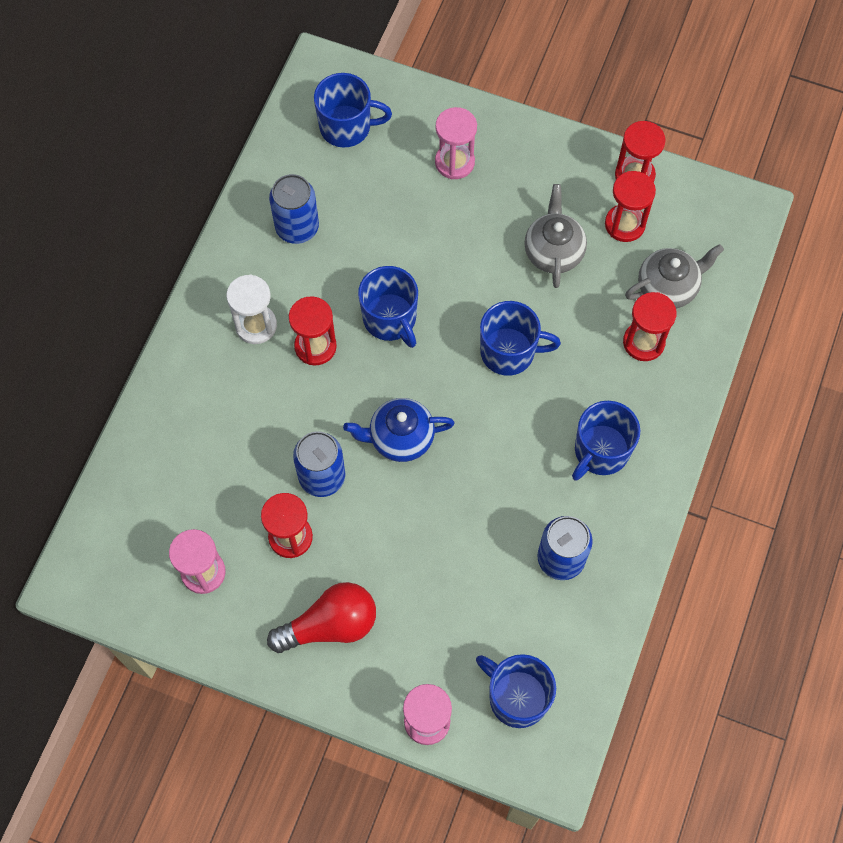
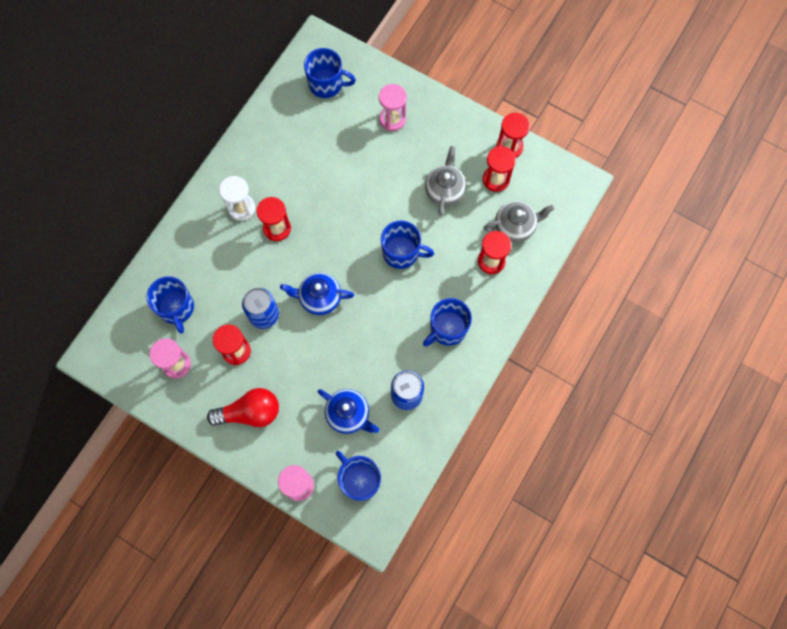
camera: 10 degrees right, 5 degrees up
(297, 227) = (281, 147): blue can -> none
(390, 319) = (329, 218): blue mug -> blue mug (176, 308)
(480, 602) = (349, 414): none -> blue teapot

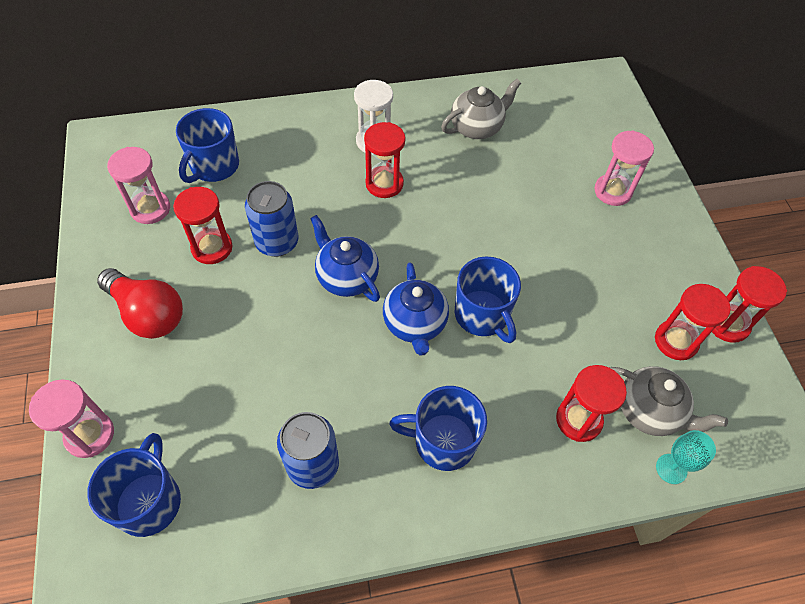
camera: 45 degrees right, 15 degrees down
(326, 84) = (576, 114): blue mug -> none
(349, 414) = (230, 418): blue teapot -> blue teapot (415, 324)
(445, 190) = (600, 299): grey teapot -> grey teapot (477, 127)
(546, 245) = (671, 469): none -> turquoise goblet

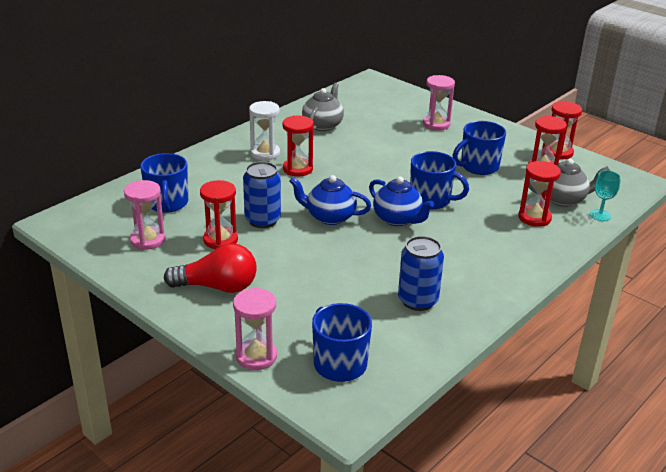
camera: 35 degrees left, 25 degrees down
(443, 441) = (477, 257): blue mug -> blue mug (478, 166)

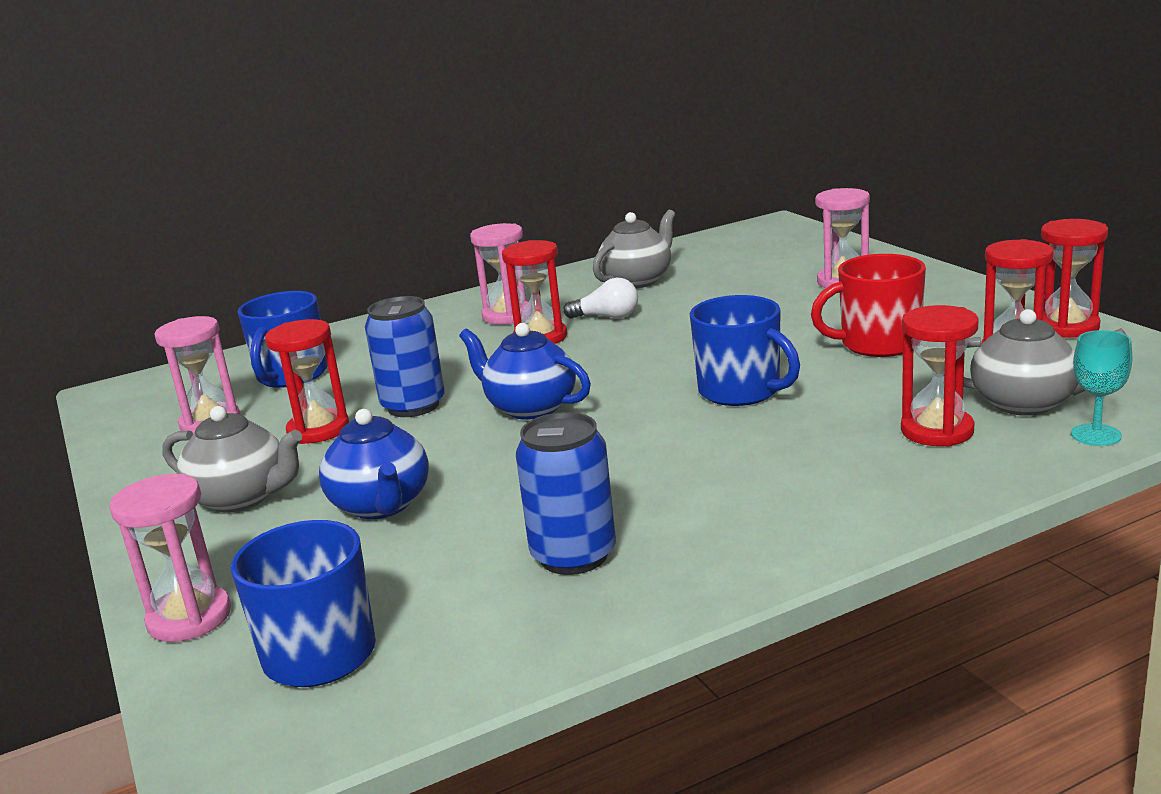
camera: 25 degrees right, 10 degrees down
(217, 287) = (242, 498): red light bulb -> grey teapot
(265, 153) = (507, 316): white hourglass -> pink hourglass
(325, 152) = (607, 317): none -> white light bulb
(398, 219) = (651, 418): blue teapot -> blue teapot (382, 505)
(478, 166) = (878, 344): blue mug -> red mug

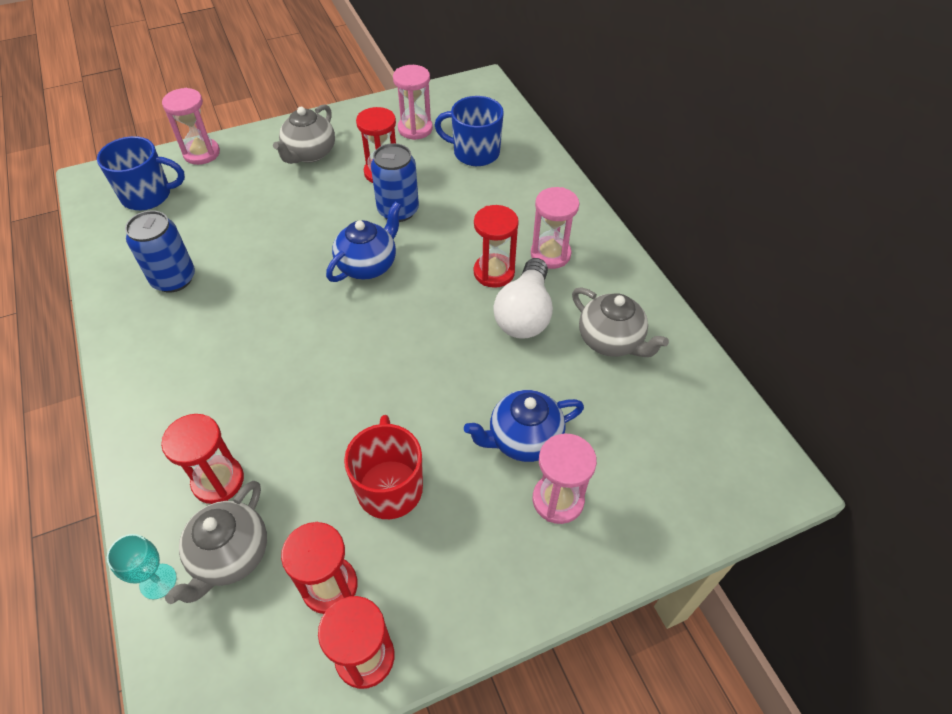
camera: 90 degrees right, 30 degrees up
(382, 505) = (271, 205): blue teapot -> blue teapot (523, 439)
(607, 317) = (525, 314): white light bulb -> white light bulb, size x1.70
(741, 391) = (340, 379): blue mug -> none

